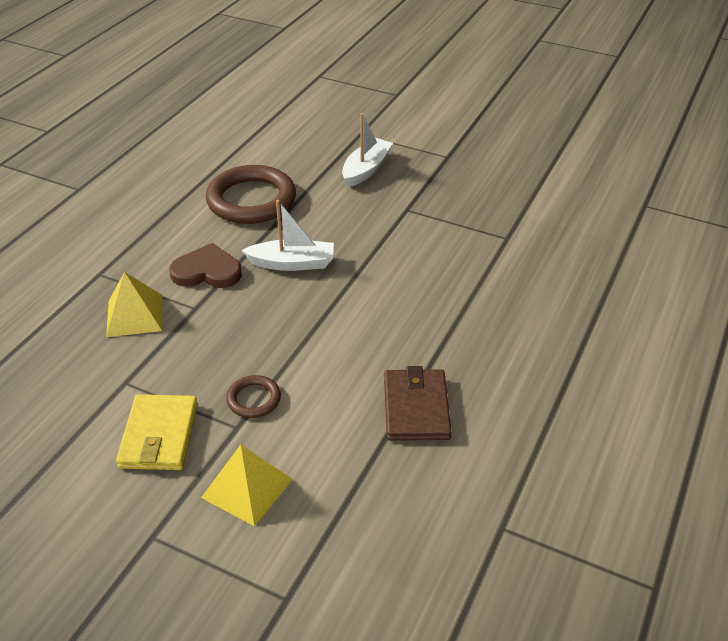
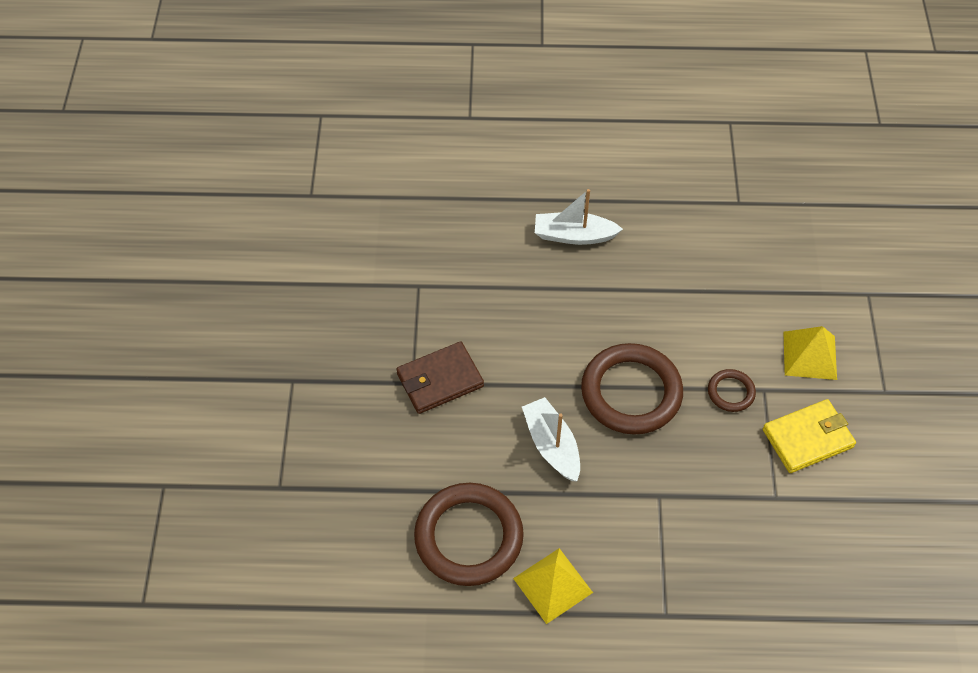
camera: 115 degrees left, 15 degrees up
(135, 315) = (699, 542): yellow pyramid -> yellow pyramid (553, 585)
(207, 271) = (605, 514): brown heart -> none
(306, 328) = (631, 392): none -> brown ring
(366, 169) = (354, 449): white boat -> white boat (574, 235)
(416, 408) = (669, 282): brown wallet -> brown wallet (439, 380)

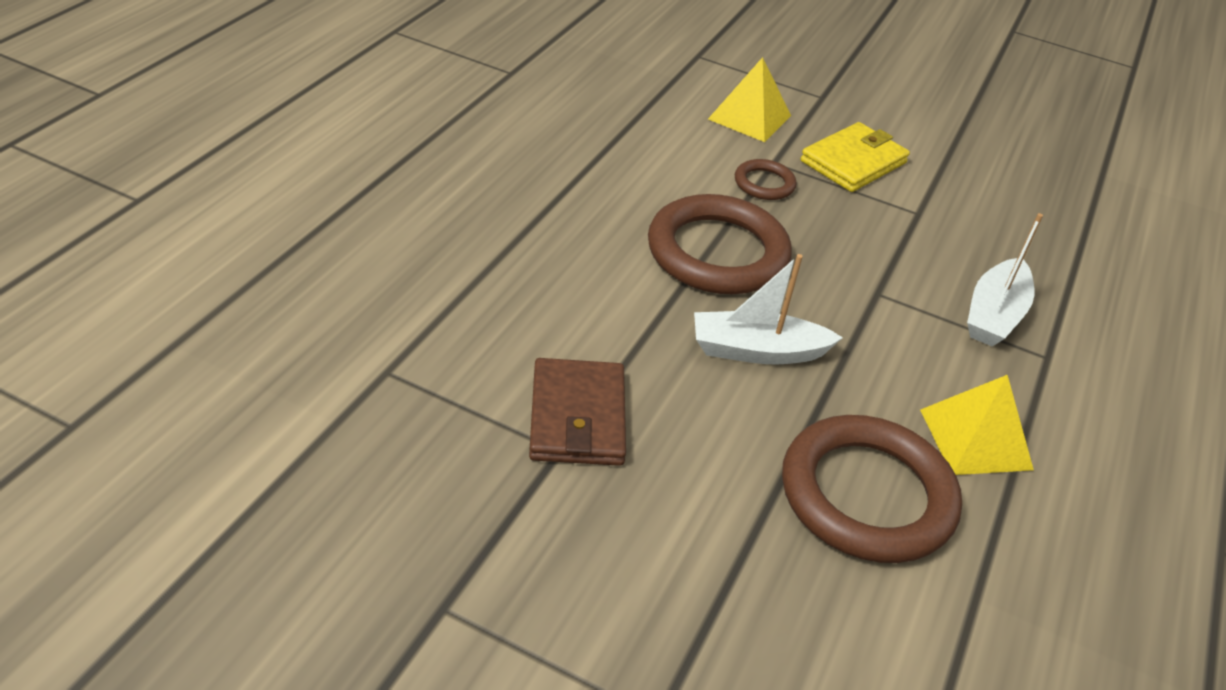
camera: 70 degrees left, 15 degrees down
(574, 235) = (441, 197): white boat -> white boat (994, 315)
(808, 438) = (853, 162): yellow wallet -> yellow wallet turned 45 degrees clockwise

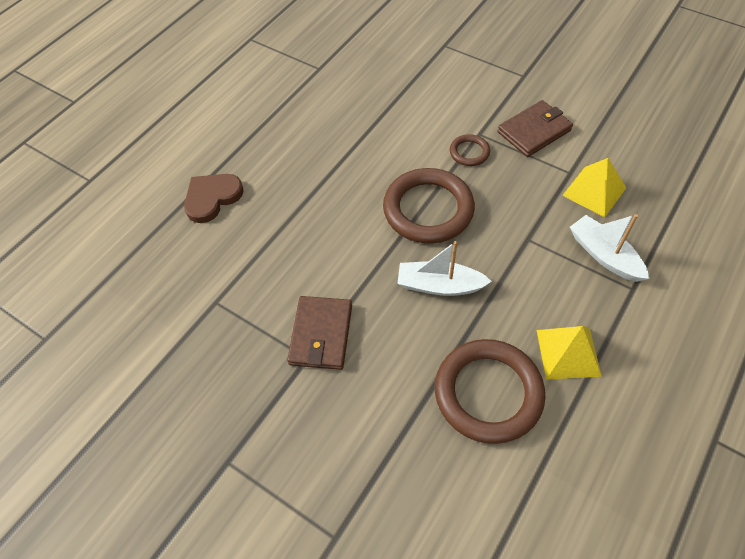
camera: 15 degrees right, 15 degrees up
(360, 229) = (212, 198): none -> brown heart
(749, 117) = (470, 96): yellow pyramid -> yellow pyramid (594, 191)
(853, 162) = (534, 131): yellow wallet -> brown wallet
(994, 315) = (604, 255): white boat -> white boat turned 105 degrees clockwise

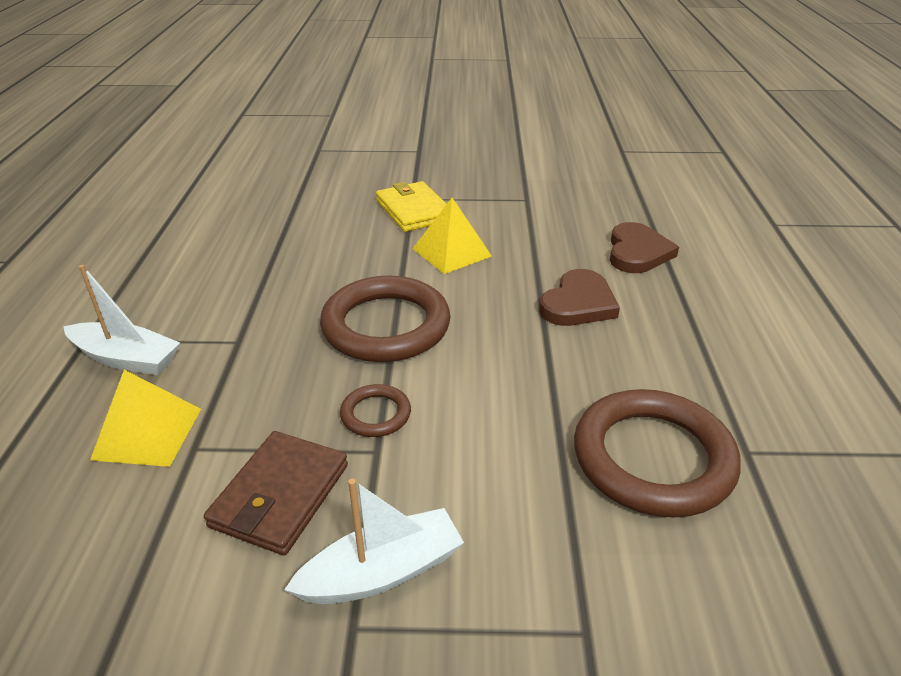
camera: 145 degrees right, 20 degrees down
(299, 174) = (578, 303): none -> brown heart
(321, 335) = (414, 210): brown wallet -> yellow wallet
(439, 285) = (325, 270): white boat -> white boat (382, 572)
(488, 393) = (238, 225): brown ring -> brown ring (653, 458)
(568, 352) = (164, 268): yellow pyramid -> yellow pyramid (452, 252)

